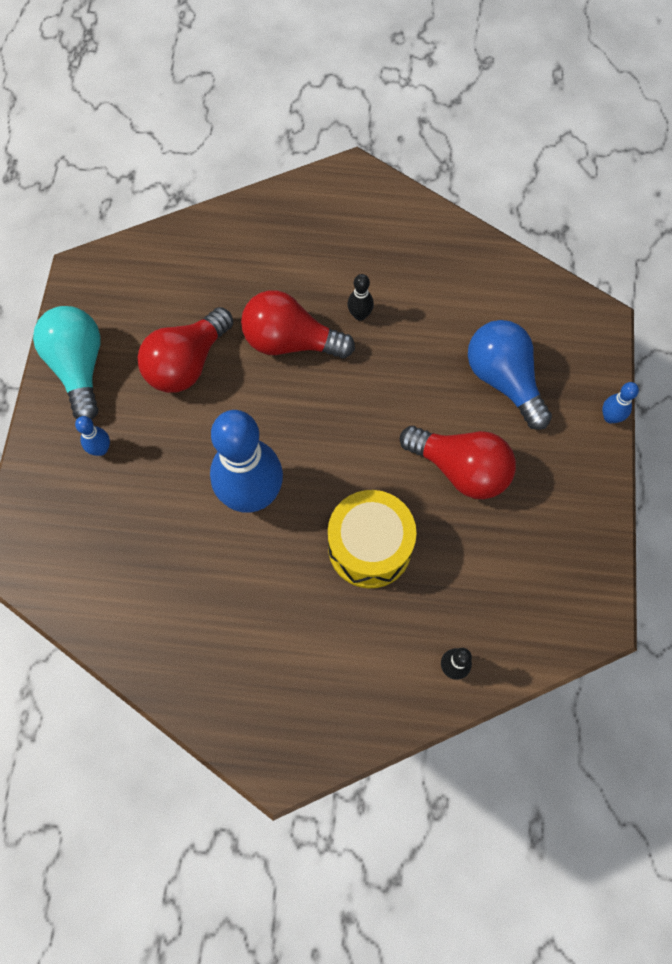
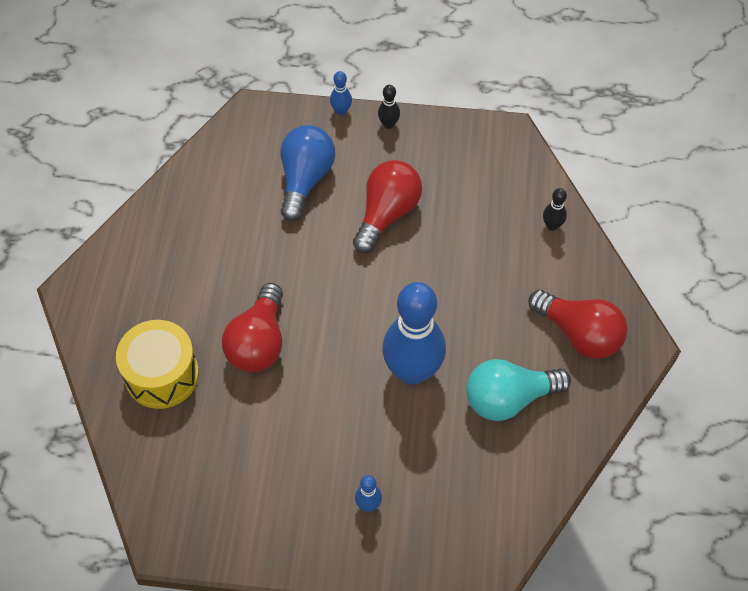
camera: 90 degrees left, 10 degrees down
(79, 367) = (278, 534): turquoise light bulb -> turquoise light bulb (509, 398)
(187, 363) = (277, 432): red light bulb -> red light bulb (579, 334)
(360, 315) = (234, 286): black bowling pin -> black bowling pin (388, 124)
(369, 547) = (457, 280): yellow drum -> yellow drum (162, 375)
(504, 380) = (305, 180): blue light bulb -> blue light bulb turned 135 degrees clockwise

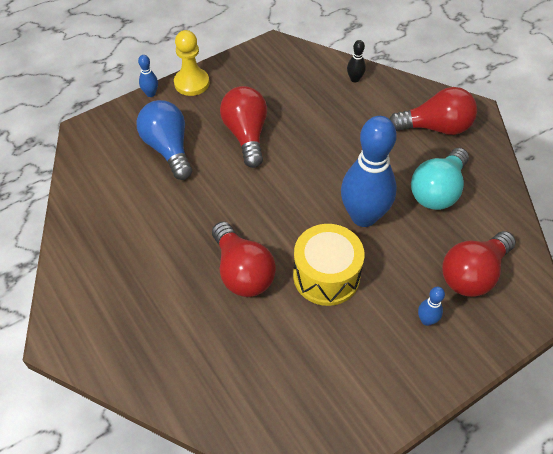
camera: 40 degrees left, 5 degrees down
(162, 375) = (192, 346): yellow drum -> yellow drum (326, 276)
(388, 124) = (192, 83): black bowling pin -> yellow pawn
(454, 499) = (473, 274): none -> red light bulb

